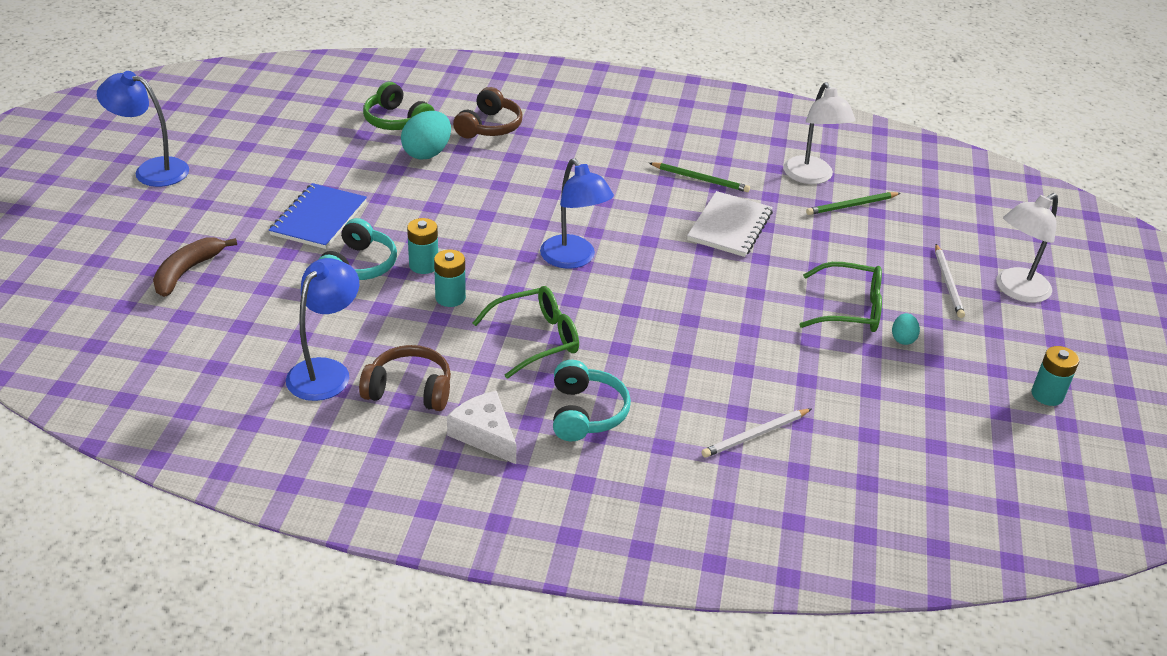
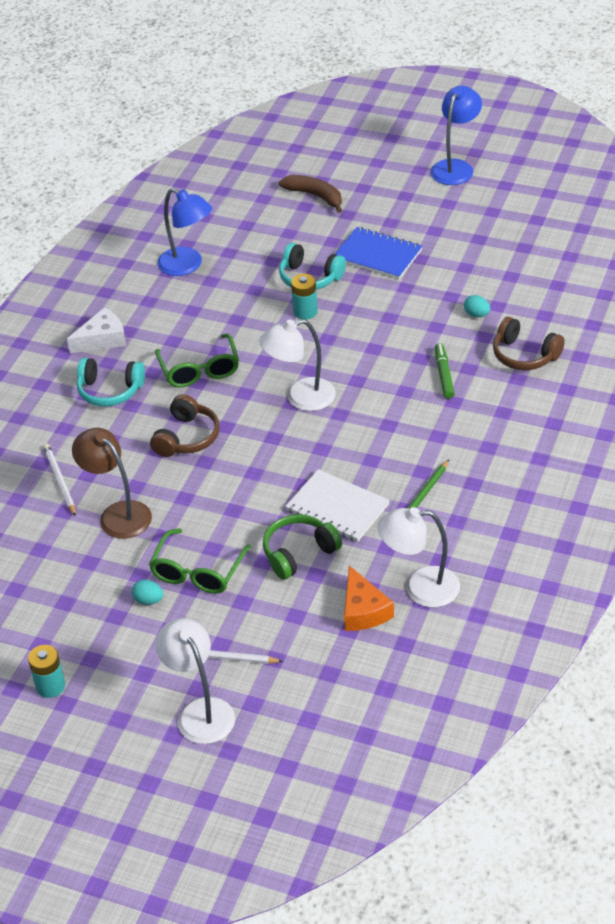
camera: 105 degrees right, 5 degrees up
(396, 121) = (535, 296): green headphones -> green headphones (299, 553)
(409, 390) = (158, 304): brown headphones -> brown headphones (187, 437)
(427, 153) = (476, 314): turquoise egg -> turquoise egg, size x0.52
(450, 297) = (260, 325): turquoise battery -> none
(524, 170) = (444, 375): none -> green marker
(573, 259) = (300, 398): blue lamp -> white lamp
(791, 377) = (118, 514): none -> brown lamp
(851, 206) = (363, 610): green pencil -> orange cheese

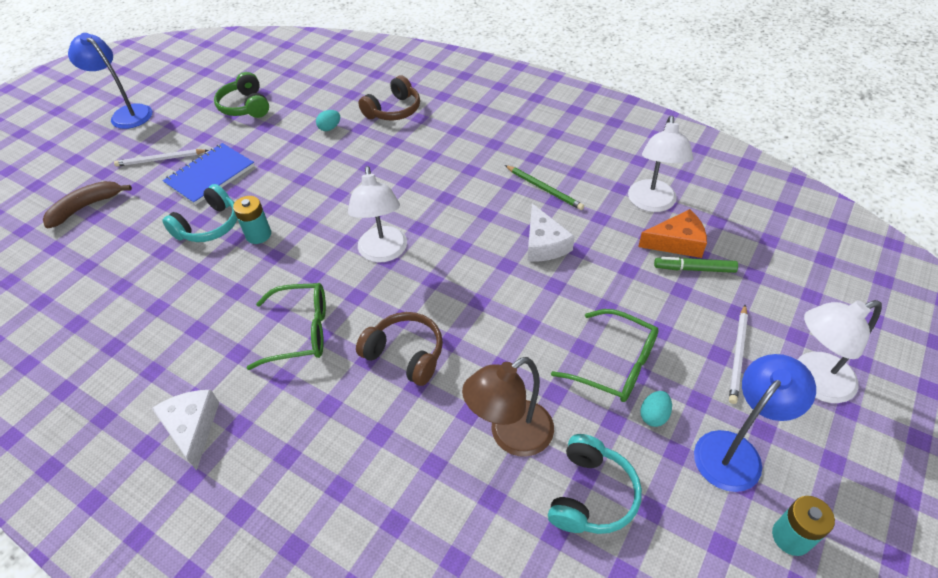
camera: 80 degrees left, 5 degrees up
(60, 480) = (435, 500): white pencil -> white pencil (160, 159)
(110, 391) = (292, 427): turquoise headphones -> turquoise headphones (591, 494)
(187, 265) = (115, 326): blue lamp -> blue lamp (735, 451)
(299, 553) = (599, 278): green headphones -> green headphones (245, 106)
(337, 508) = (544, 244): white notebook -> white cheese
(444, 375) = (396, 156): green marker -> green marker (694, 269)

